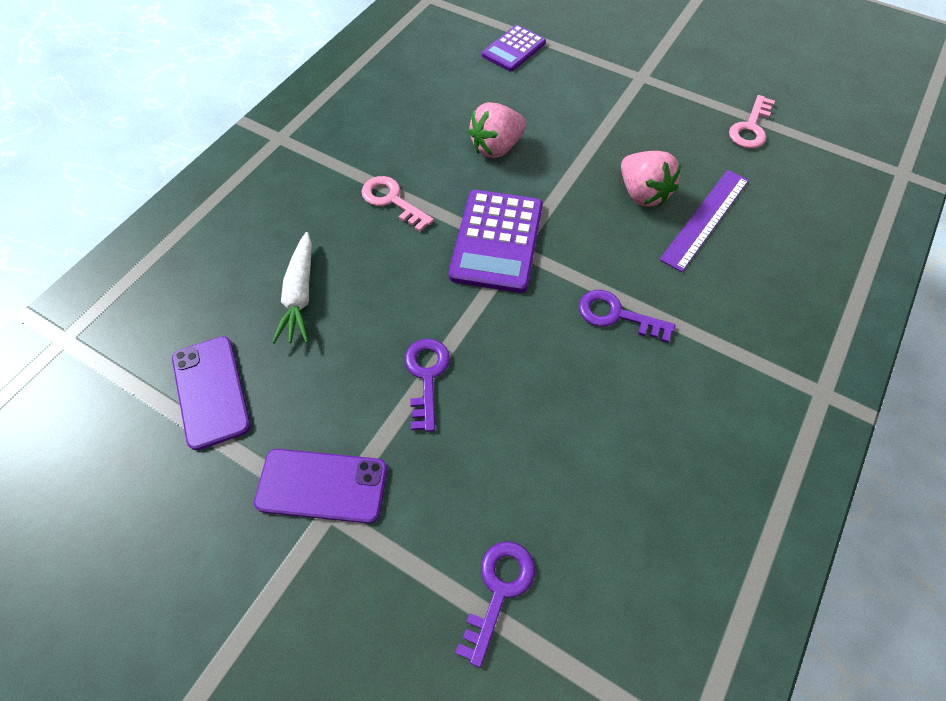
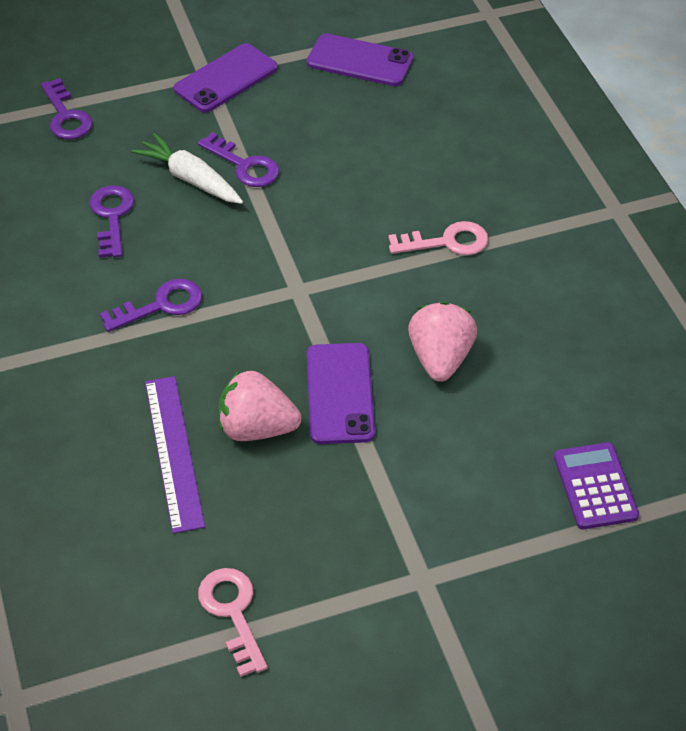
camera: 130 degrees right, 10 degrees down
(300, 295) = (399, 138): white carrot -> white carrot (190, 179)
(496, 241) = (322, 282): purple calculator -> none
(574, 174) = (340, 393): none -> purple phone
(574, 425) = (112, 216): none -> purple key

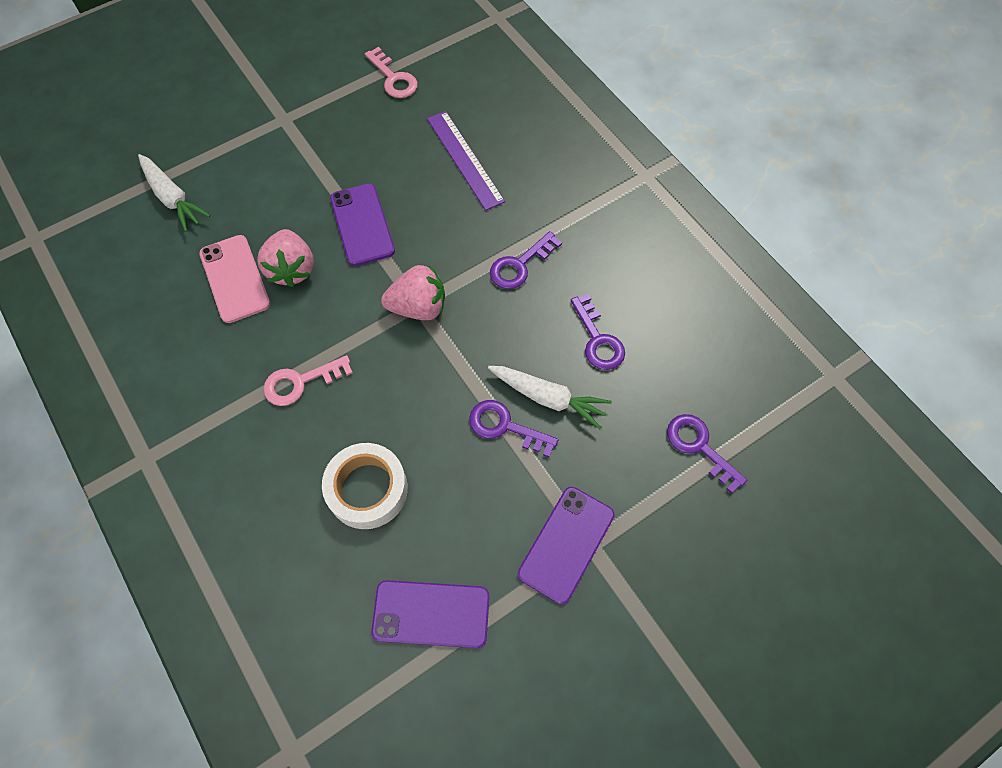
camera: 165 degrees right, 15 degrees up
(257, 428) = (414, 187): pink strawberry -> pink strawberry (418, 307)
(395, 146) = (367, 489): none -> white tape
(513, 362) = (235, 279): none -> pink phone
(595, 486) = (172, 198): purple calculator -> white carrot

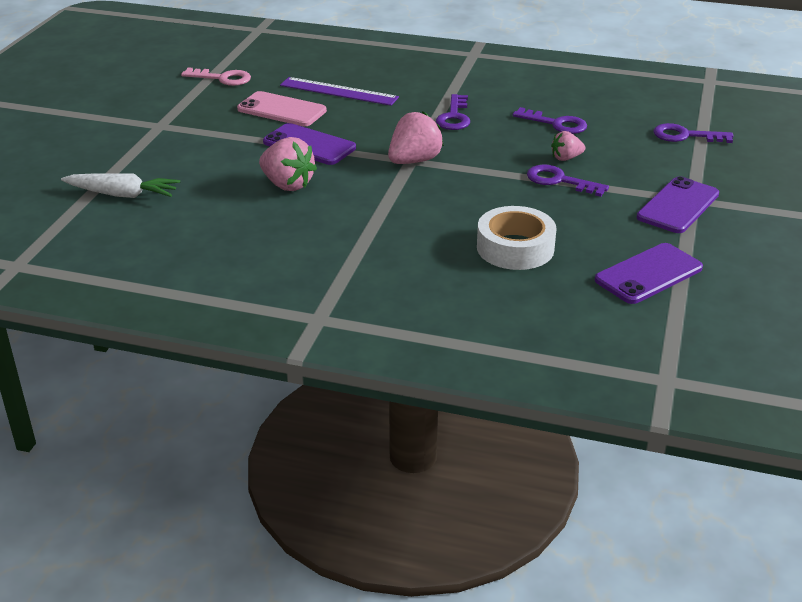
camera: 40 degrees left, 30 degrees down
(235, 279) = (247, 208): pink phone -> pink phone (282, 110)
(300, 382) = (384, 228): pink key -> none
(505, 426) = (559, 181): purple key -> purple key turned 45 degrees clockwise
(548, 398) = (566, 158): white carrot -> pink strawberry
(566, 544) = (678, 206): purple phone -> purple phone turned 45 degrees clockwise

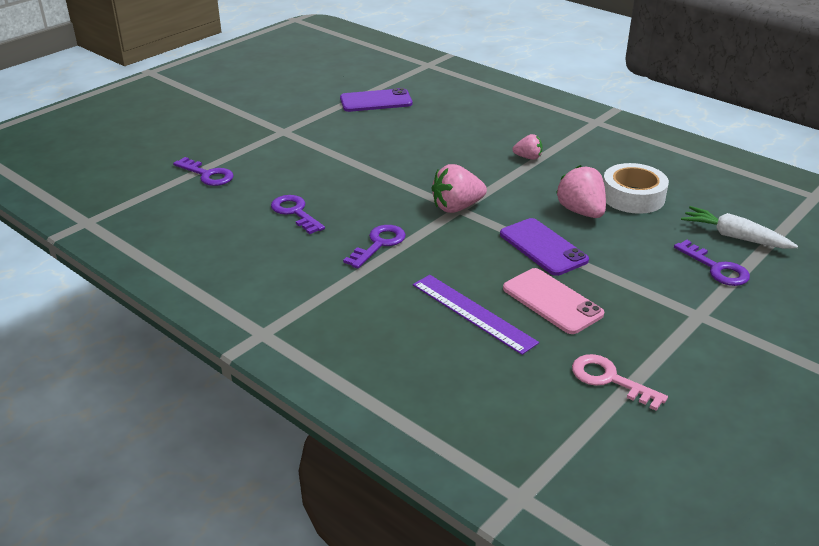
camera: 155 degrees left, 0 degrees up
(515, 248) = (440, 130): white tape -> white tape (633, 196)
(559, 181) = (357, 164): purple key -> purple key (716, 268)
(566, 158) = (329, 180): pink strawberry -> pink strawberry (528, 157)
(678, 206) = (300, 129): purple phone -> none

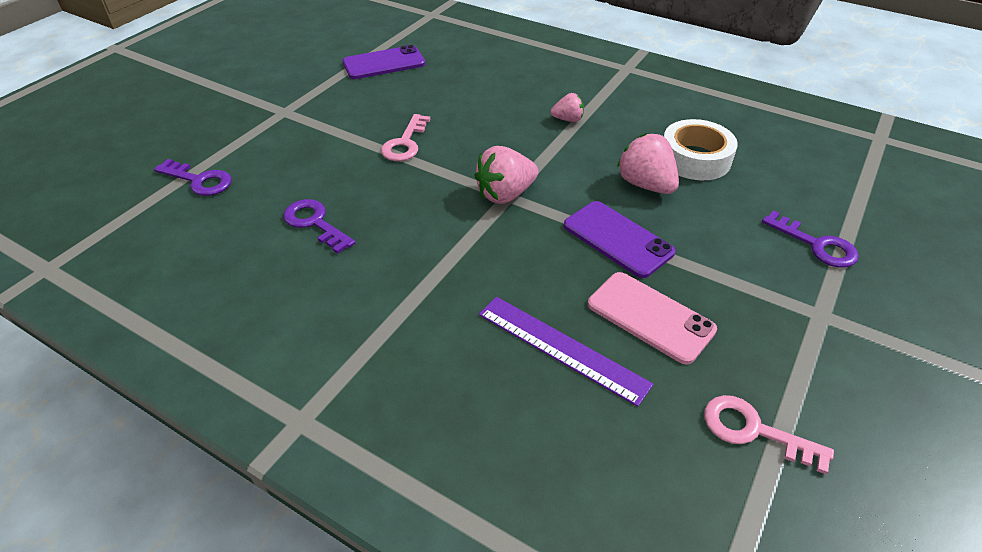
camera: 10 degrees left, 10 degrees up
(379, 244) = (425, 258): purple key -> none
(381, 163) = (405, 143): none -> pink key
(734, 237) = (820, 200): white carrot -> none

